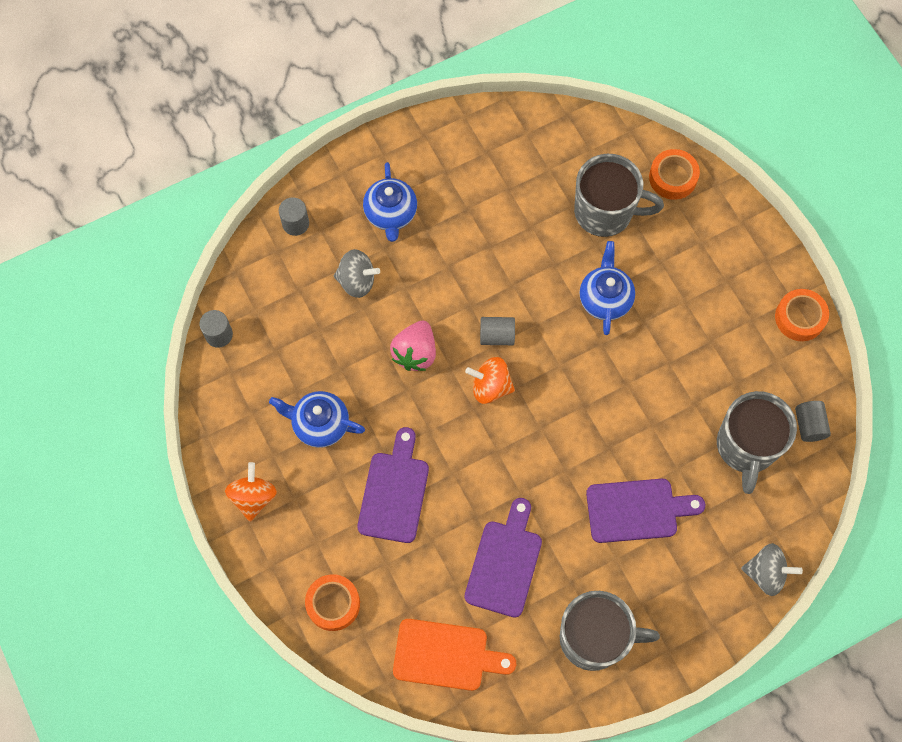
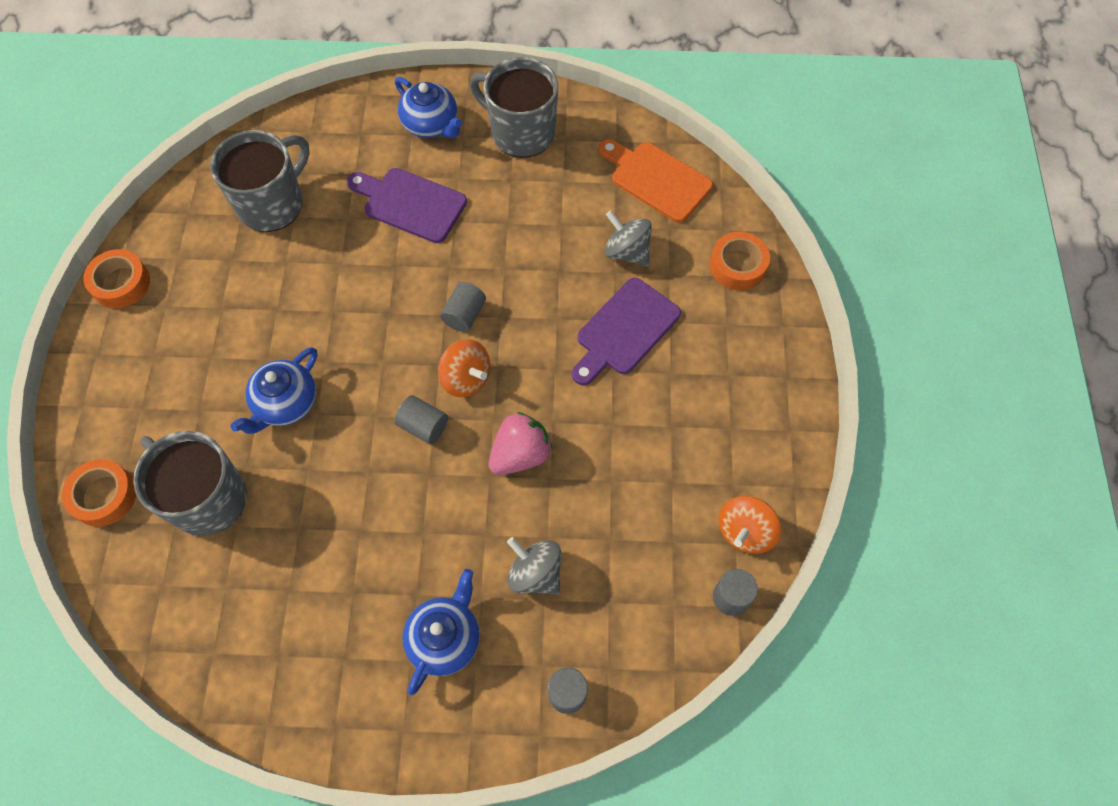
camera: 150 degrees left, 5 degrees down
(253, 497) = (771, 397): orange spinning top -> orange spinning top (744, 531)
(320, 424) = (665, 434): blue teapot -> blue teapot (431, 124)
(505, 563) = (558, 221): purple cutting board -> none
(766, 573) = (343, 108): grey spinning top -> grey spinning top (627, 252)
(809, 425) = (203, 192): grey cylinder -> grey cylinder (464, 315)

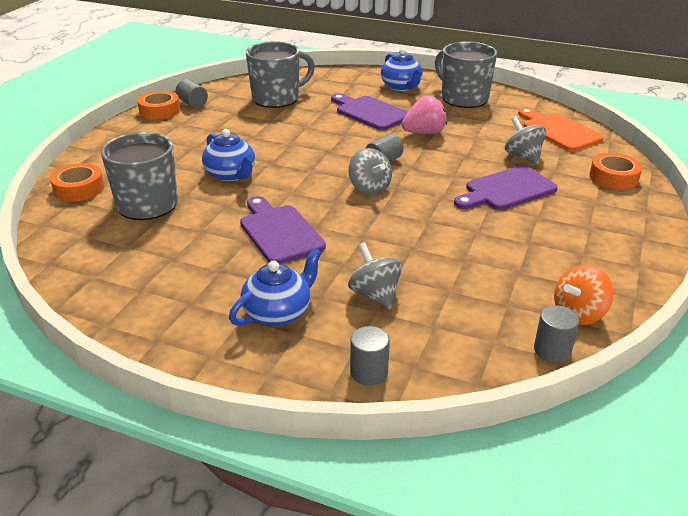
camera: 20 degrees right, 30 degrees down
(285, 403) = (231, 174): blue teapot -> blue teapot turned 90 degrees counterclockwise
(392, 500) = (279, 232): none -> purple cutting board
(423, 426) = (324, 203): grey cylinder -> grey cylinder (193, 103)
(466, 378) = (369, 188): orange spinning top -> grey spinning top
(520, 454) = (393, 231): pink strawberry -> pink strawberry (424, 133)

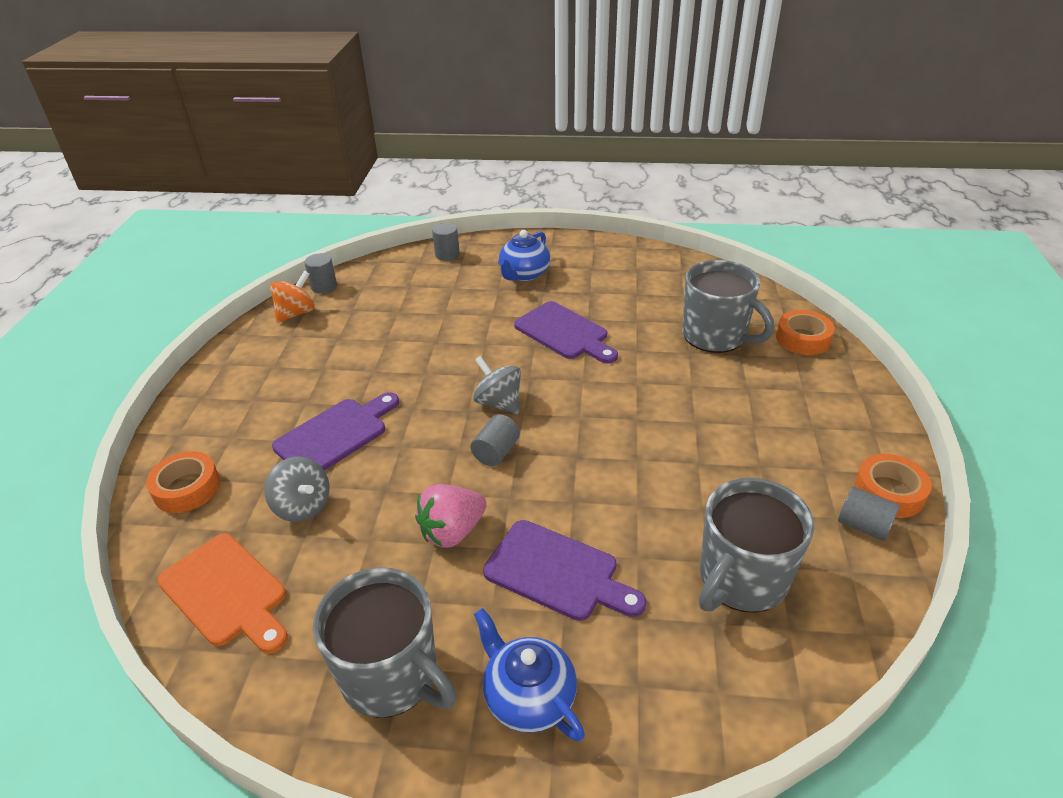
camera: 165 degrees right, 5 degrees up
(231, 174) = (667, 390): blue teapot -> none
(375, 294) = (457, 298): grey spinning top -> none

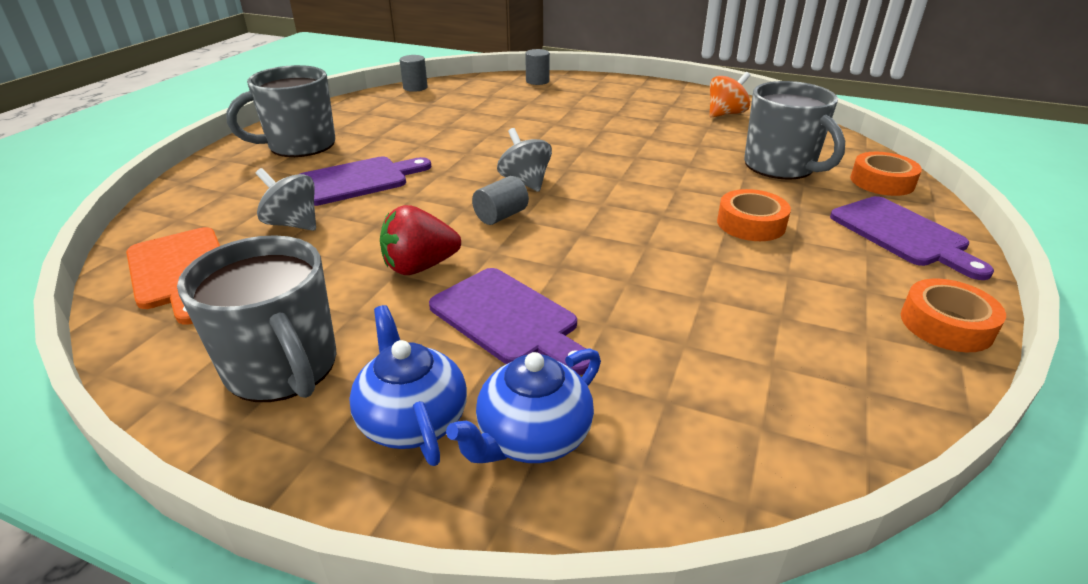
camera: 15 degrees right, 5 degrees down
(187, 488) = (204, 195): orange tape -> orange tape (751, 224)
(296, 313) = (380, 100): orange spinning top -> orange spinning top (726, 114)
(303, 506) = (293, 224): grey spinning top -> grey spinning top turned 150 degrees clockwise
(452, 531) = (420, 267): pink strawberry -> red strawberry
(524, 274) = (602, 101): blue teapot -> blue teapot (532, 437)
(564, 333) = (620, 143): purple cutting board -> purple cutting board (902, 234)
(741, 579) = (720, 368): grey mug -> grey mug (300, 145)
(863, 525) = (900, 349): grey cylinder -> none

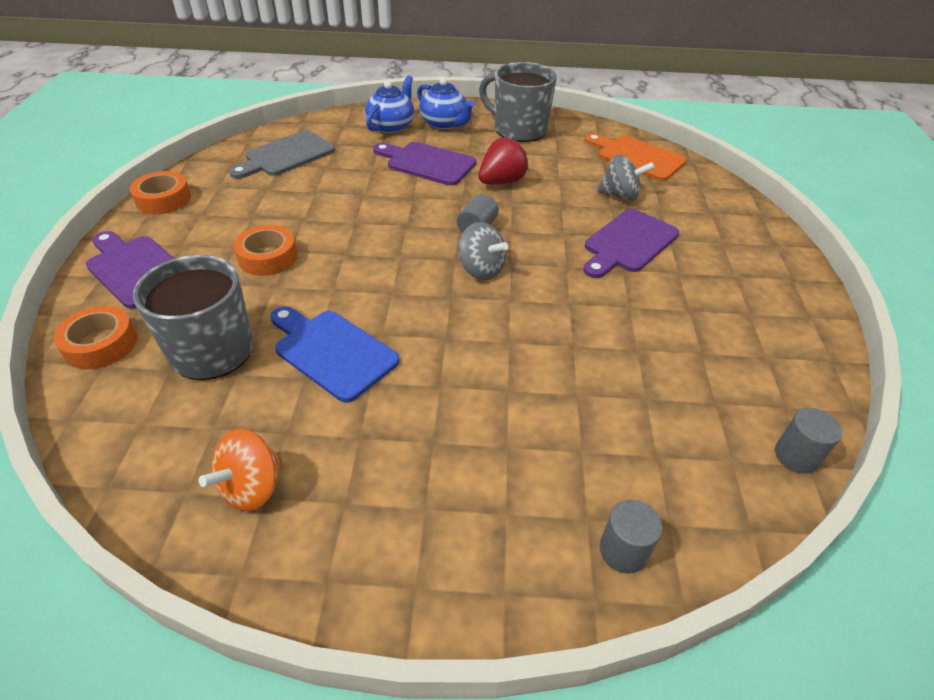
camera: 160 degrees right, 10 degrees up
(300, 145) = (744, 277): grey mug -> none
(678, 153) = (332, 352): none -> blue cutting board
(765, 386) = (286, 155): none -> grey cutting board

